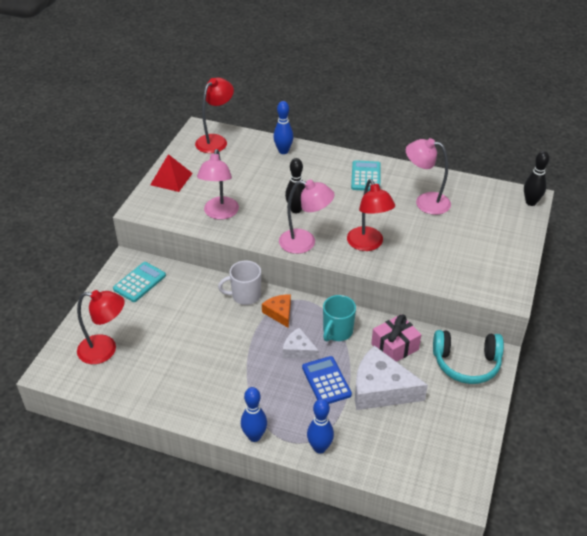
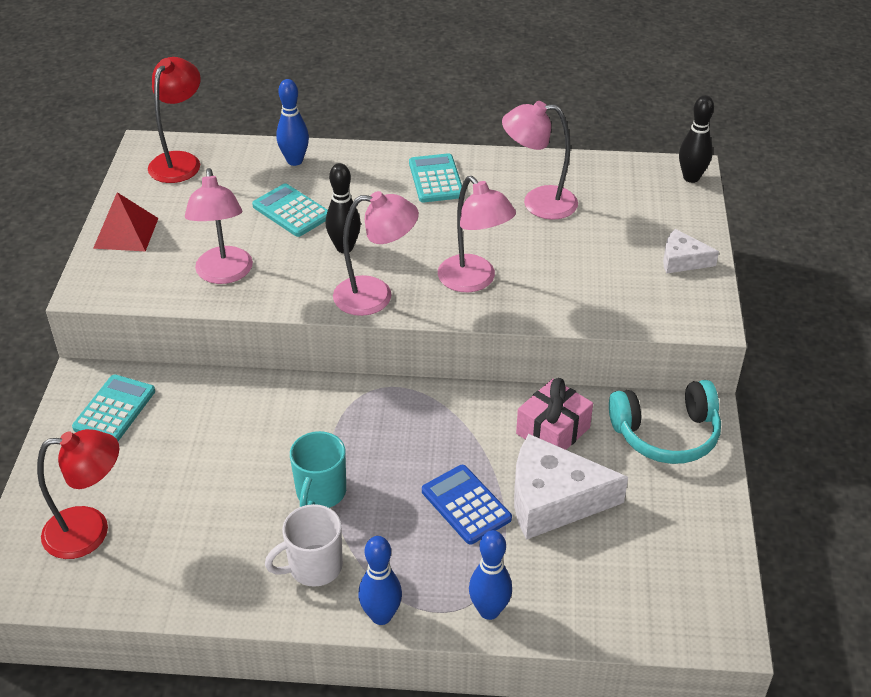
camera: 15 degrees left, 0 degrees up
(245, 295) = (295, 397): white mug -> white mug (314, 567)
(271, 182) = (291, 211): none -> turquoise calculator
(279, 313) = (359, 414): orange cheese -> none
(298, 350) = (407, 465): white cheese -> white cheese (682, 260)
(337, 332) = (458, 425): turquoise mug -> turquoise mug (320, 493)
(368, 244) = (474, 281): red lamp -> pink lamp

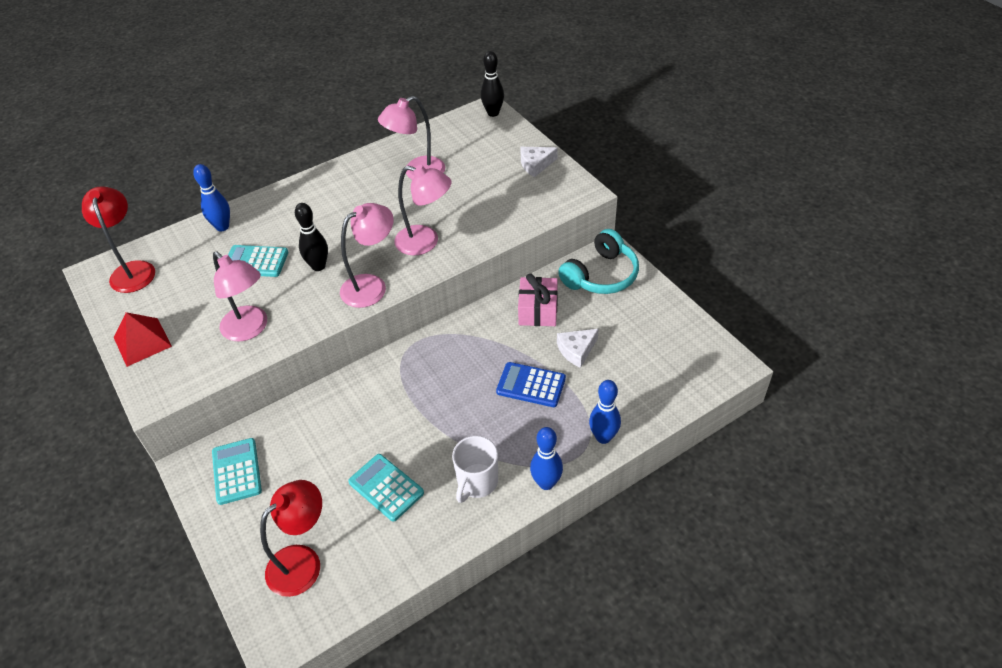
camera: 35 degrees left, 5 degrees up
(320, 493) = (436, 435): turquoise mug -> none
(436, 179) = (335, 190): turquoise calculator -> turquoise calculator (386, 487)
(553, 499) = (576, 350): white cheese -> white cheese, size x0.53

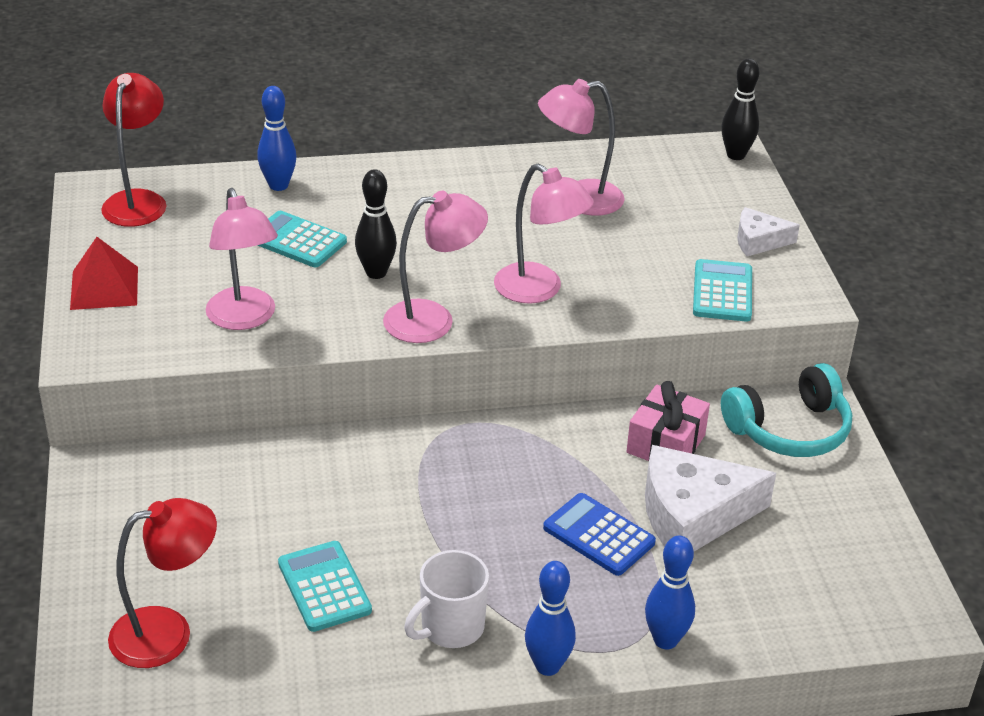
camera: 20 degrees right, 10 degrees down
(236, 471) = (144, 495): turquoise calculator -> turquoise calculator (722, 292)
(576, 350) = (693, 515): white cheese -> white cheese, size x1.87

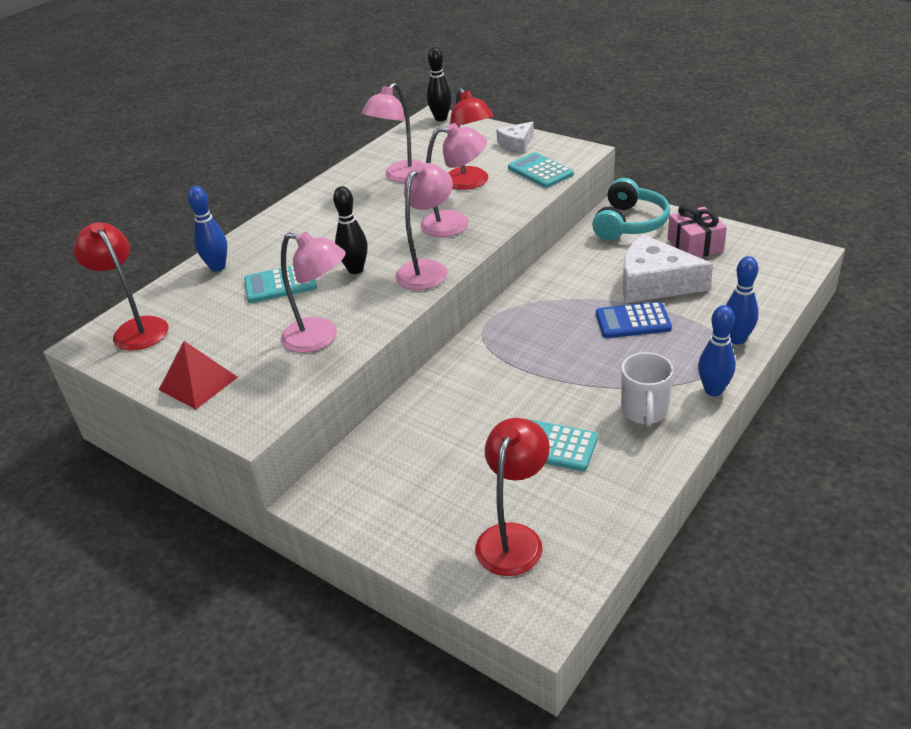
camera: 40 degrees left, 0 degrees up
(629, 255) = (470, 183): none -> red lamp
(666, 444) = (591, 264): pink gift -> pink gift (695, 245)
(693, 515) = (654, 283): white cheese -> white cheese turned 75 degrees clockwise

